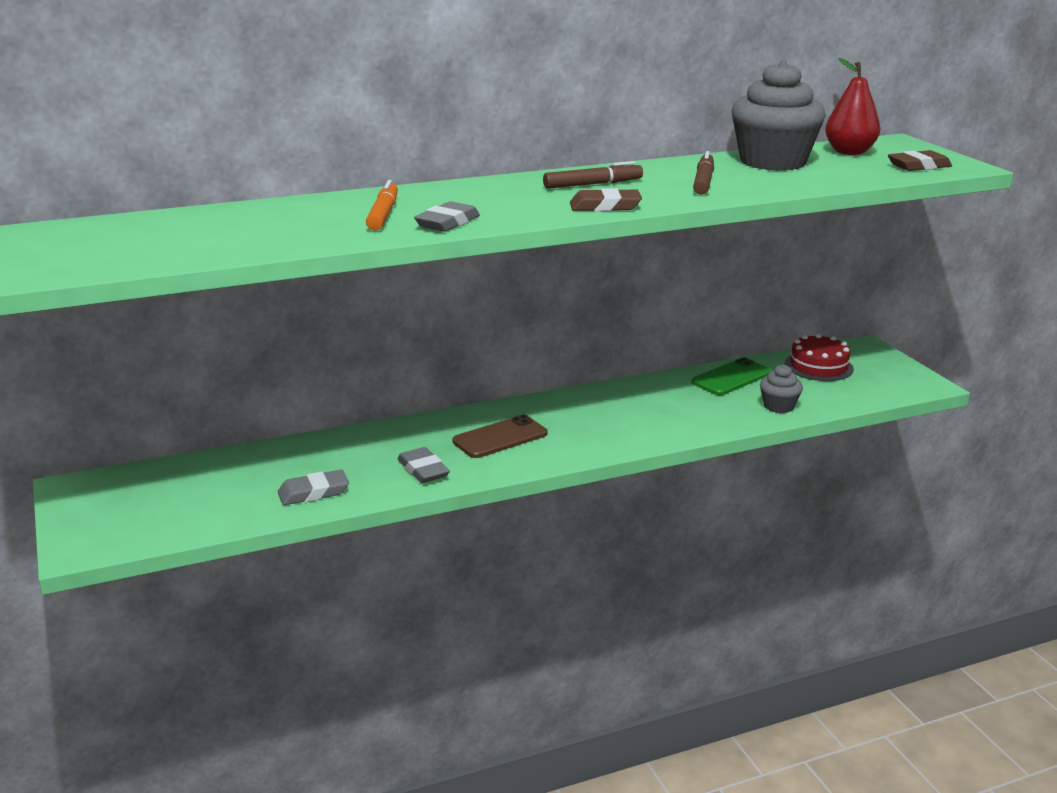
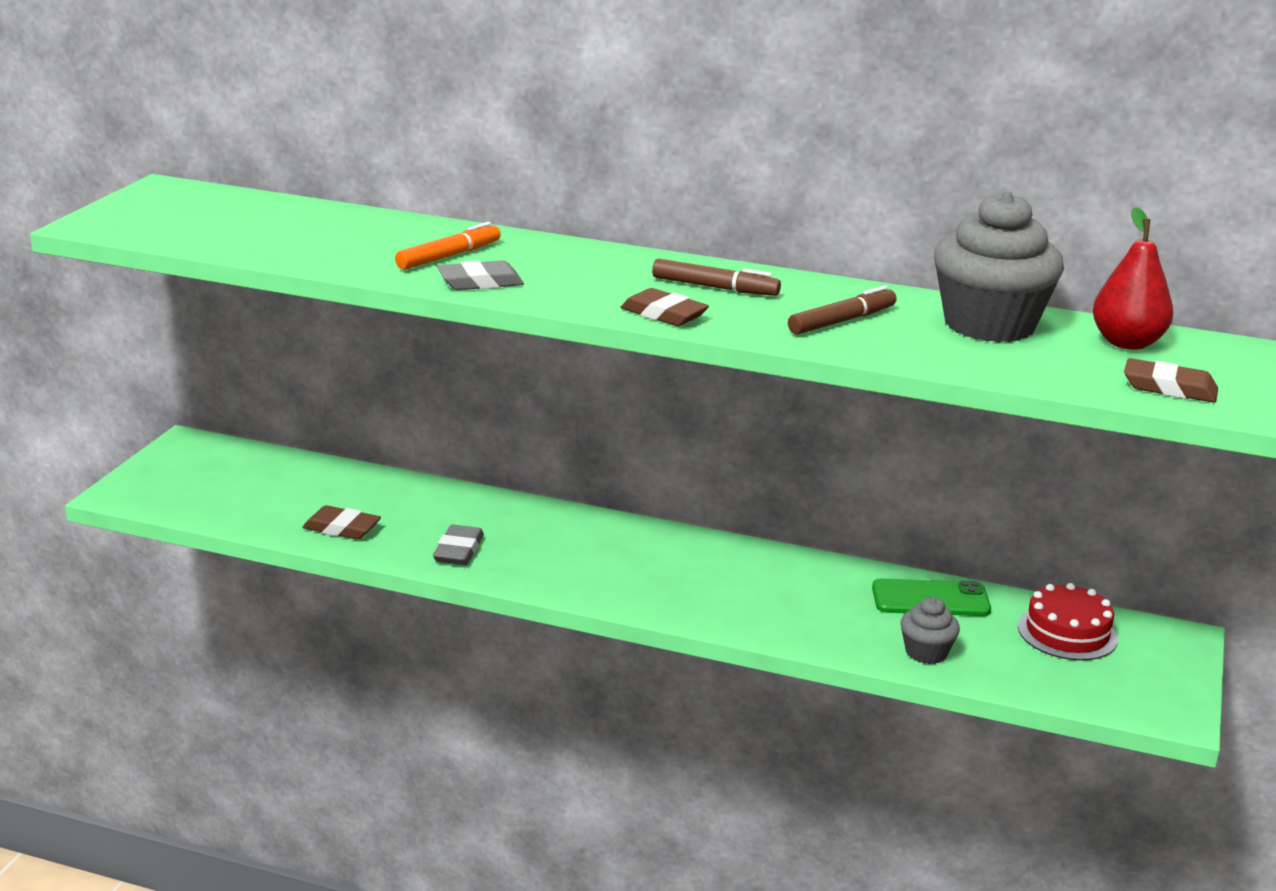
camera: 40 degrees right, 0 degrees up
(313, 492) = (342, 528): grey eraser -> brown eraser
(500, 438) = (576, 552): brown phone -> none

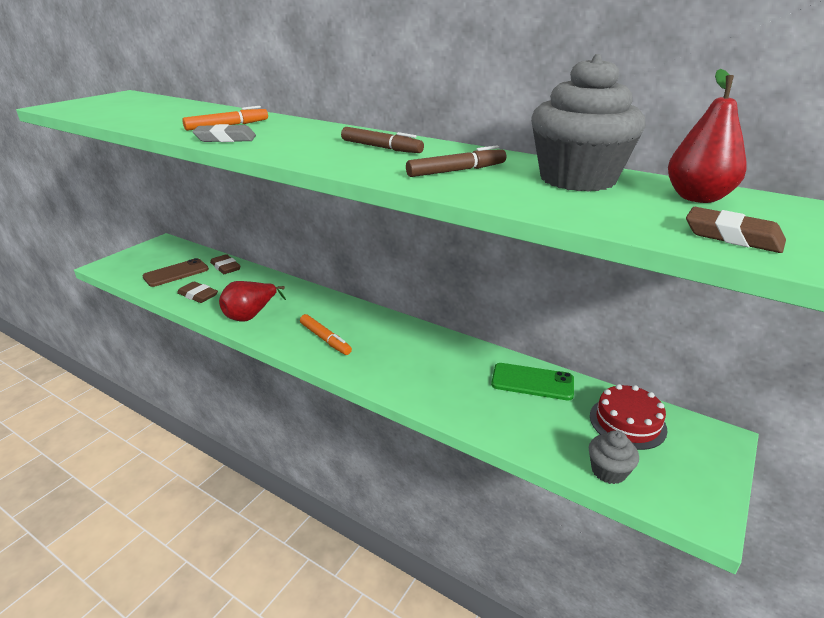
camera: 15 degrees right, 5 degrees up
(268, 495) = (176, 273): none -> brown phone
(458, 550) = (251, 315): grey eraser -> red pear
(603, 573) = (325, 339): none -> orange marker
(664, 314) = (325, 160): brown eraser -> brown eraser (225, 267)
(926, 652) = (513, 426): grey cupcake -> grey cupcake (608, 471)

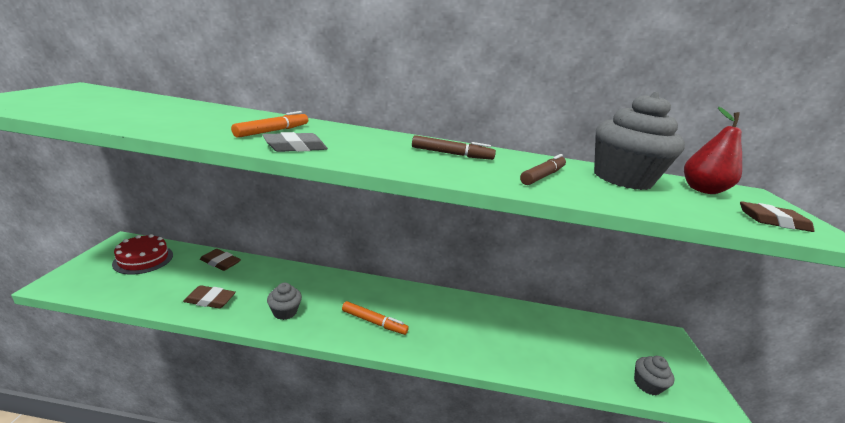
camera: 30 degrees left, 5 degrees down
(176, 273) = (165, 277): brown phone -> none
(251, 315) = (285, 312): red pear -> grey cupcake
(532, 382) = (549, 323): green phone -> none
(627, 422) = (623, 340): red cake -> red cake (143, 259)

